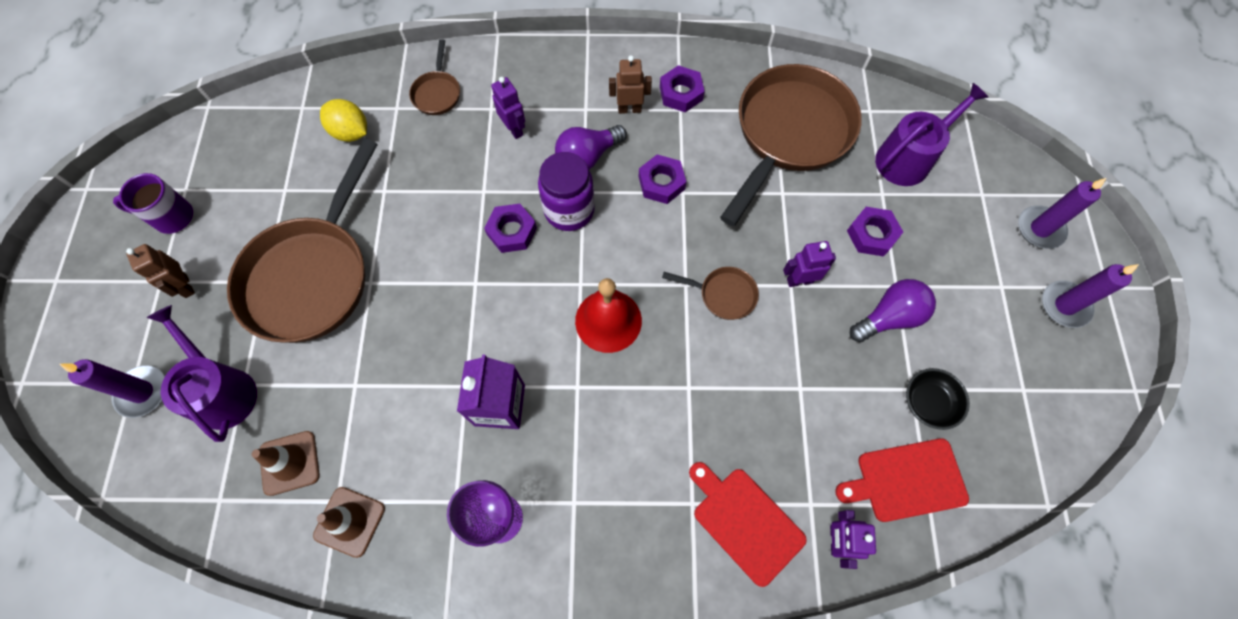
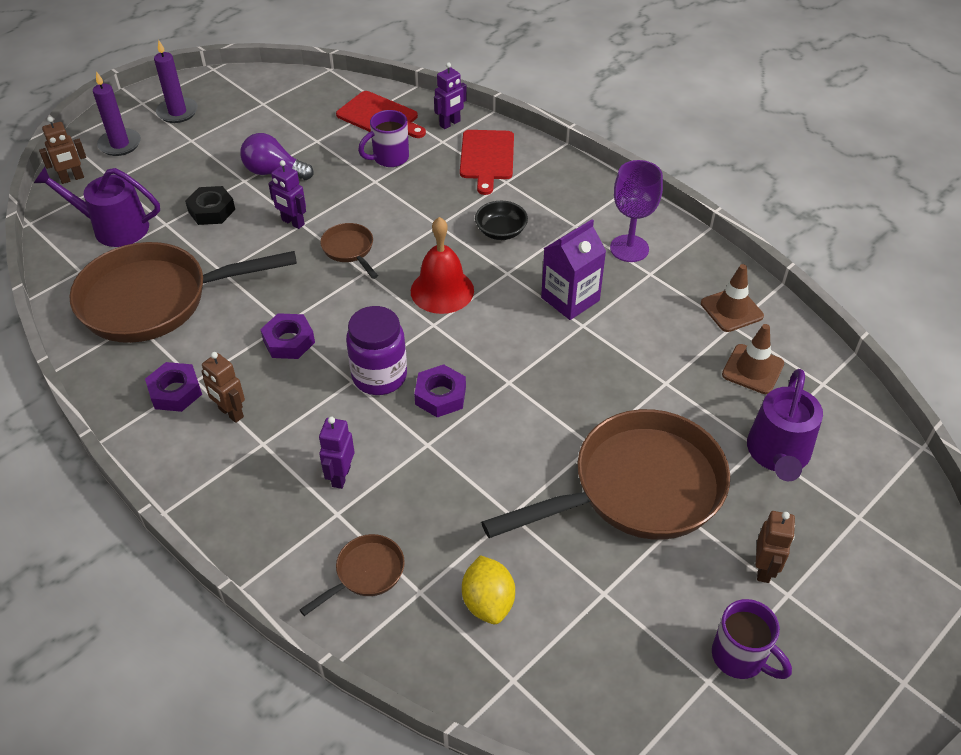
camera: 135 degrees left, 20 degrees down
(142, 392) = (852, 502): purple candle -> none
(587, 157) = (314, 403): purple light bulb -> none
(825, 430) = (389, 158): none -> purple mug
(872, 235) = (211, 210): purple nut -> black nut
(928, 403) = (318, 131): black bowl -> black bowl (501, 231)
(1009, 168) = (72, 178): none -> brown robot

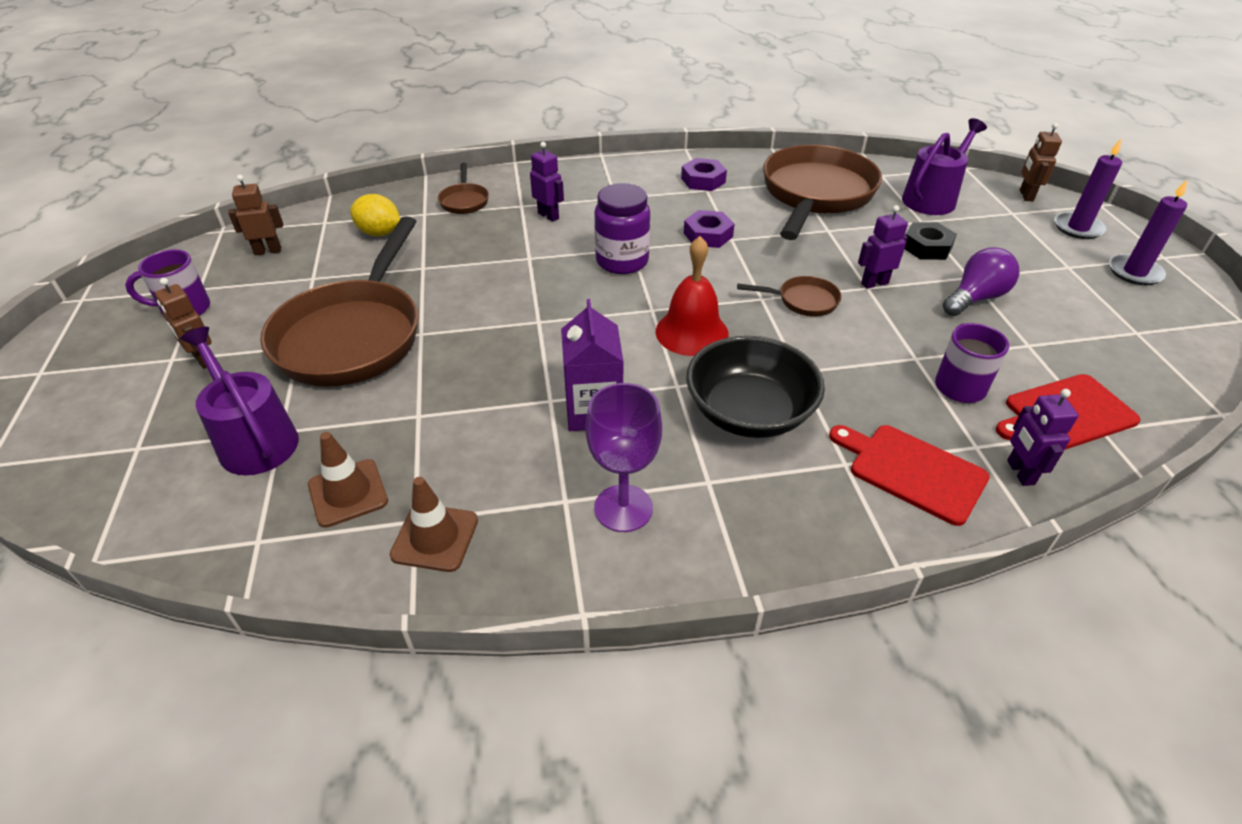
camera: 125 degrees right, 5 degrees down
(230, 413) = (658, 194): brown robot -> brown robot (268, 251)
(440, 396) = (567, 281): purple nut -> none
(501, 231) = (749, 412): black bowl -> black bowl, size x1.85

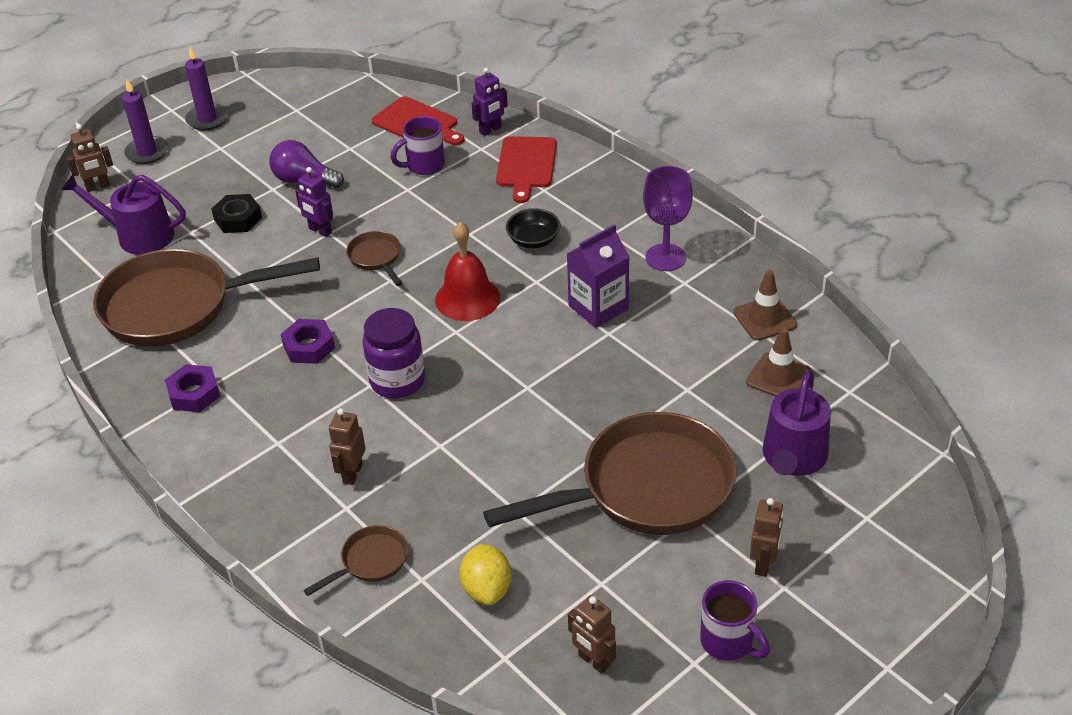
camera: 120 degrees left, 0 degrees up
(548, 216) = (352, 473): purple robot -> brown robot
(749, 412) = (533, 240): black bowl -> black bowl, size x0.54

